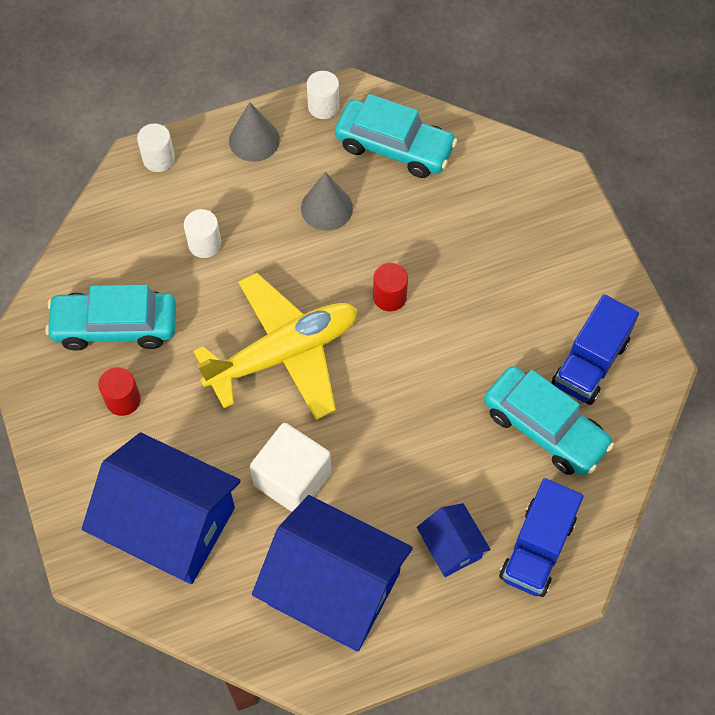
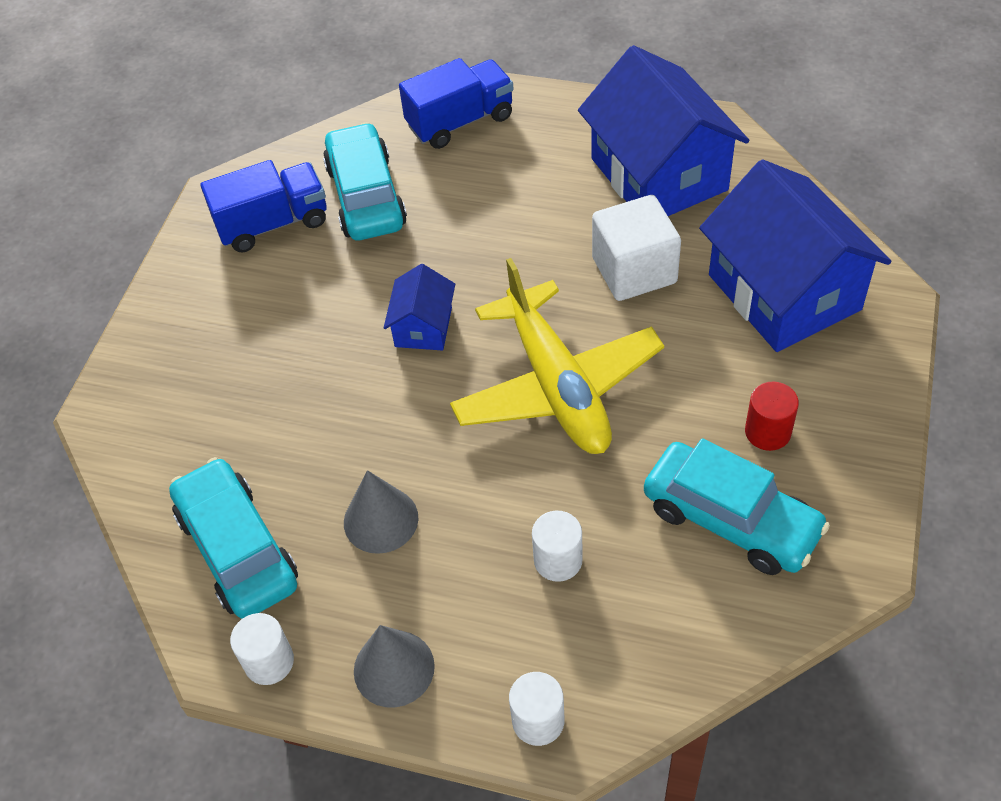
camera: 140 degrees left, 10 degrees down
(284, 353) = (556, 386): yellow plane -> yellow plane turned 120 degrees counterclockwise
(389, 296) = (399, 382): red cylinder -> none
(451, 547) = (531, 155): blue house -> blue house (423, 327)

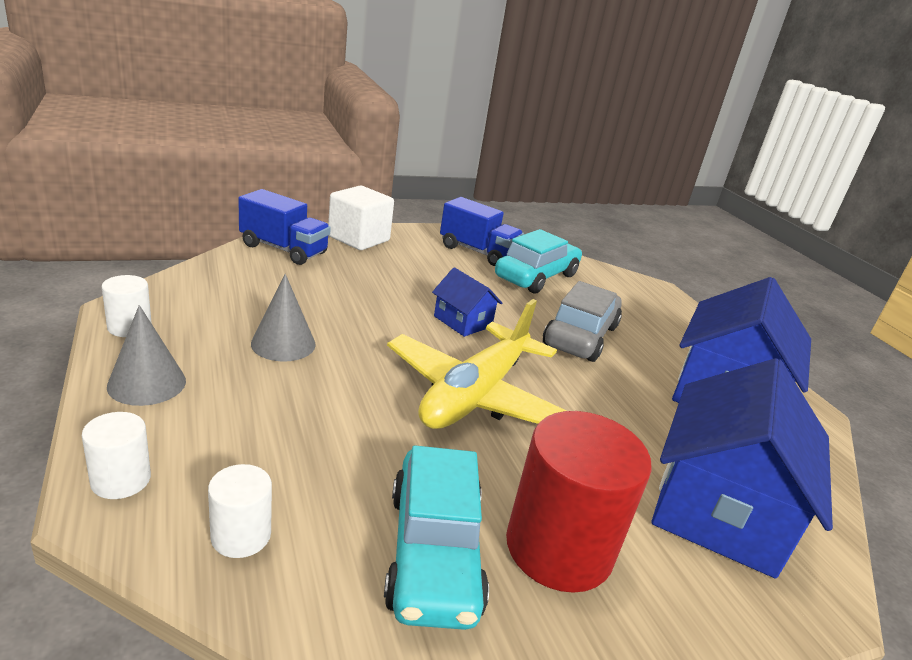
camera: 45 degrees right, 25 degrees down
(238, 549) = (220, 294): turquoise car -> none
(423, 327) = (462, 321): blue house -> blue house turned 75 degrees clockwise
(460, 121) = (638, 296): blue truck -> blue truck (284, 249)
(507, 231) = (580, 336): none -> grey car
(558, 560) = (305, 443): white cylinder -> white cylinder (241, 535)
(634, 270) = (624, 406): white cube -> white cube (359, 239)
(768, 432) = (559, 548): red cylinder -> red cylinder, size x2.03

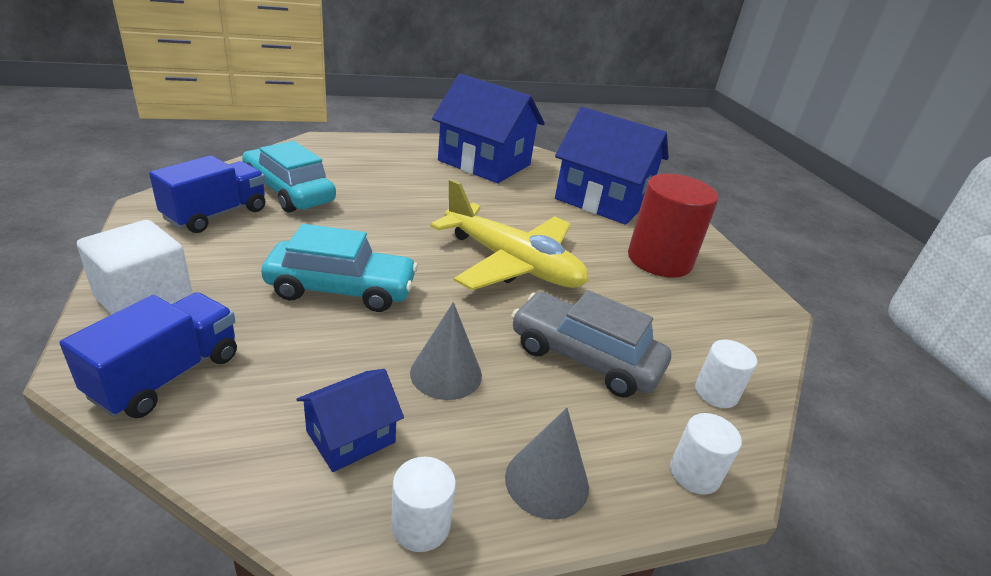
camera: 85 degrees left, 5 degrees up
(433, 552) = (686, 306): turquoise car -> turquoise car (341, 289)
(462, 321) = (388, 251): blue house -> blue house (351, 437)
(580, 336) = (410, 196): grey car -> grey car (584, 357)

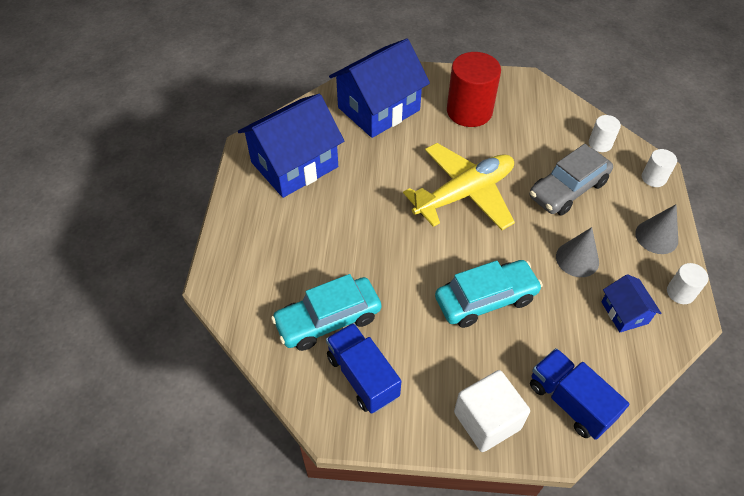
camera: 65 degrees left, 20 degrees up
(341, 289) = (485, 299): turquoise car -> turquoise car turned 45 degrees clockwise

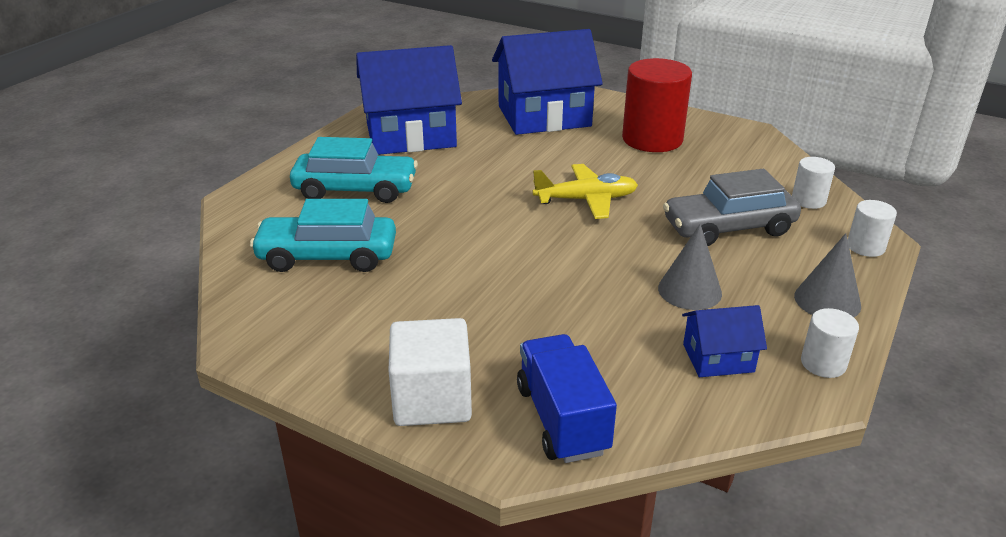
camera: 25 degrees right, 20 degrees down
(362, 376) = (319, 312): blue truck -> none
(464, 194) = (586, 200): yellow plane -> yellow plane, size x0.64
(485, 299) = (532, 292): turquoise car -> turquoise car (355, 189)
(624, 312) = (718, 358): blue house -> blue house turned 75 degrees clockwise

